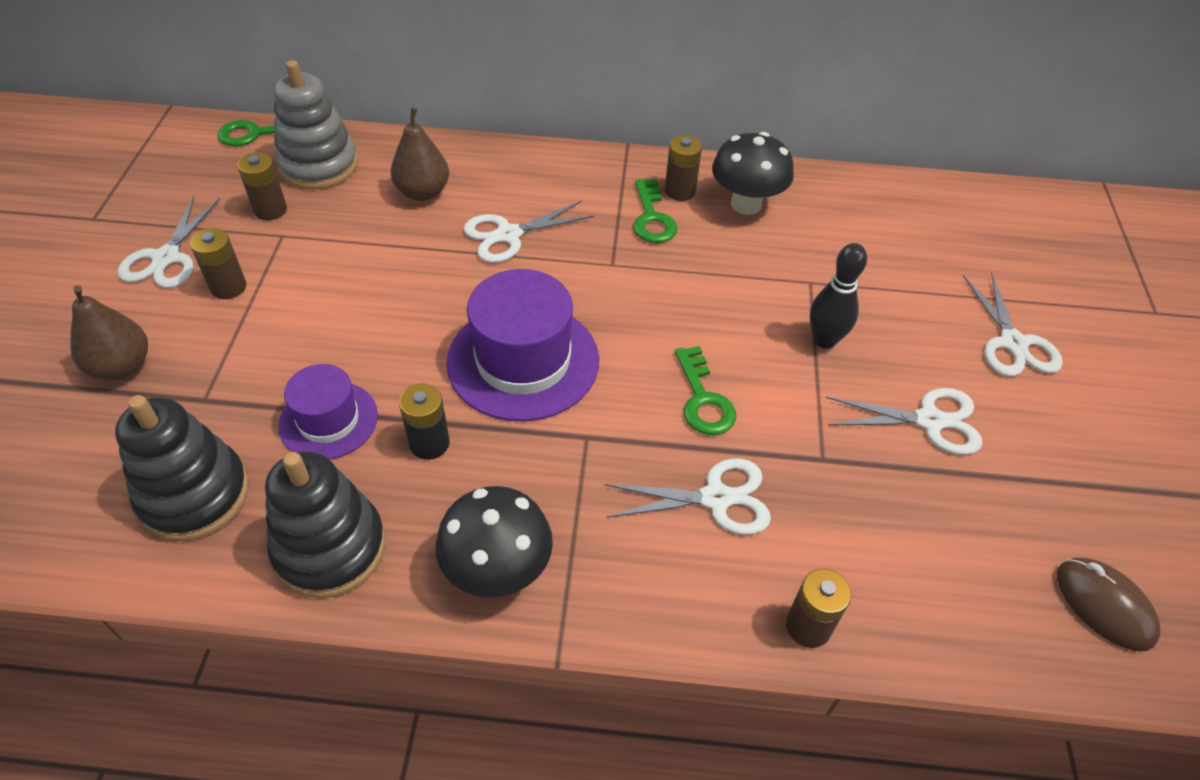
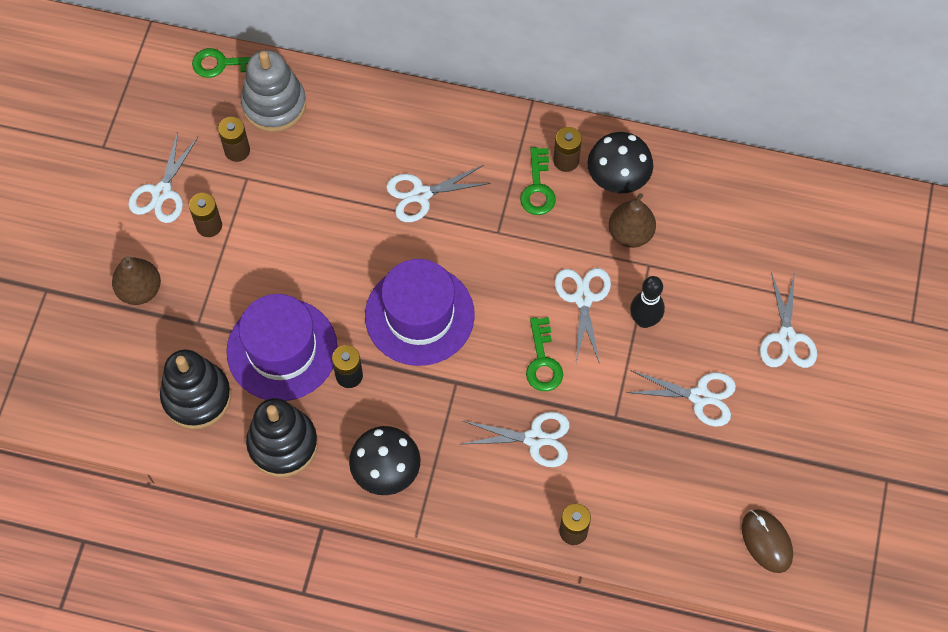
camera: 10 degrees right, 15 degrees up
(328, 420) = (282, 350): purple hat -> purple hat, size x1.66
(423, 192) = (357, 143): brown pear -> brown pear (630, 234)
(738, 323) = (583, 298): none -> white scissors

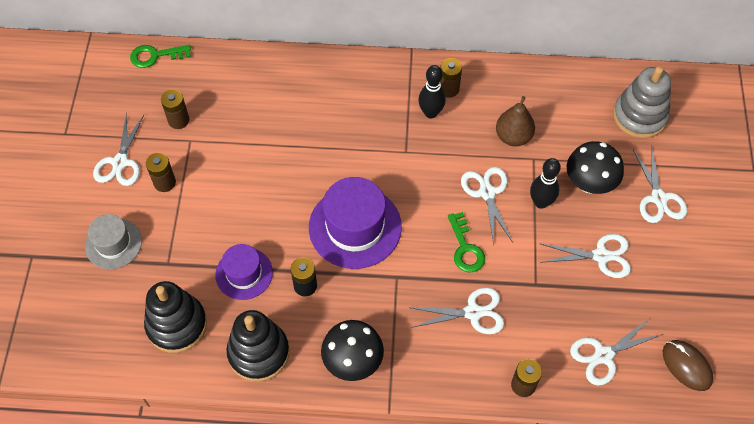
camera: 10 degrees left, 5 degrees down
(140, 290) = (113, 244): brown pear -> grey hat
(274, 105) = (203, 80): grey stacking toy -> grey stacking toy (639, 116)
(282, 350) = (244, 273): purple hat -> purple hat, size x0.60
(421, 194) = (337, 132): white scissors -> white scissors (603, 355)
(538, 188) = (430, 113): green key -> black bowling pin
(617, 180) = (493, 98): black mushroom -> black mushroom (589, 184)

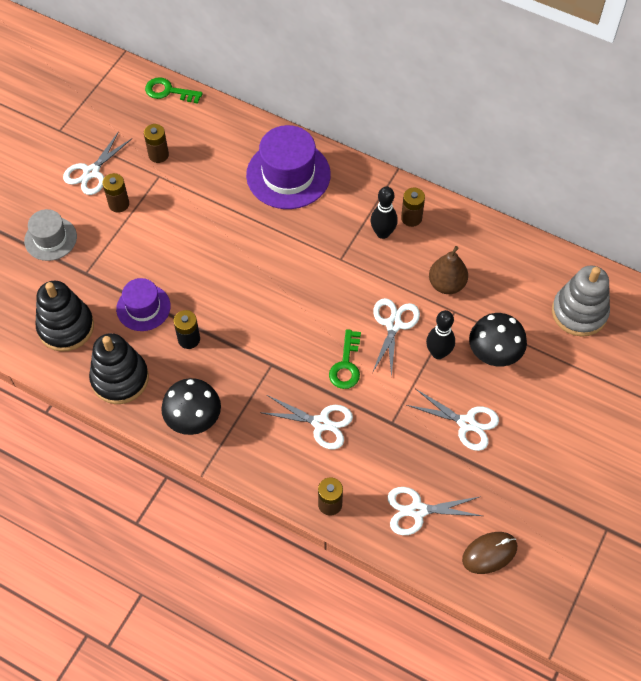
camera: 25 degrees right, 0 degrees up
(355, 227) = (259, 307): purple hat -> purple hat (288, 175)
(659, 198) = (553, 394): white scissors -> none
(686, 366) = (489, 553): brown mouse -> brown mouse turned 75 degrees clockwise

